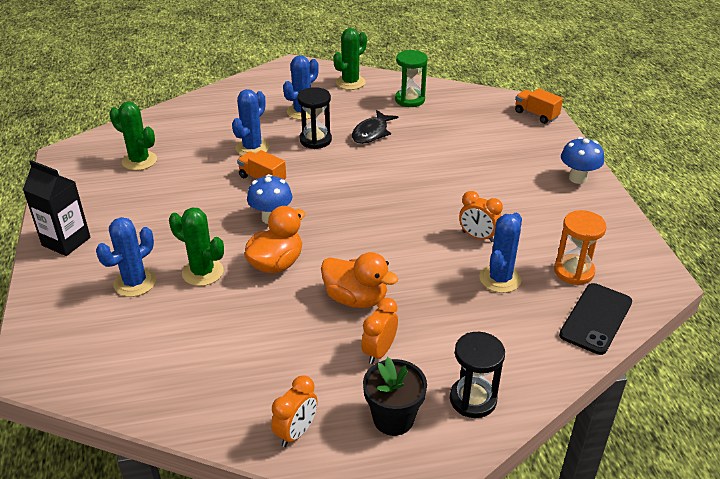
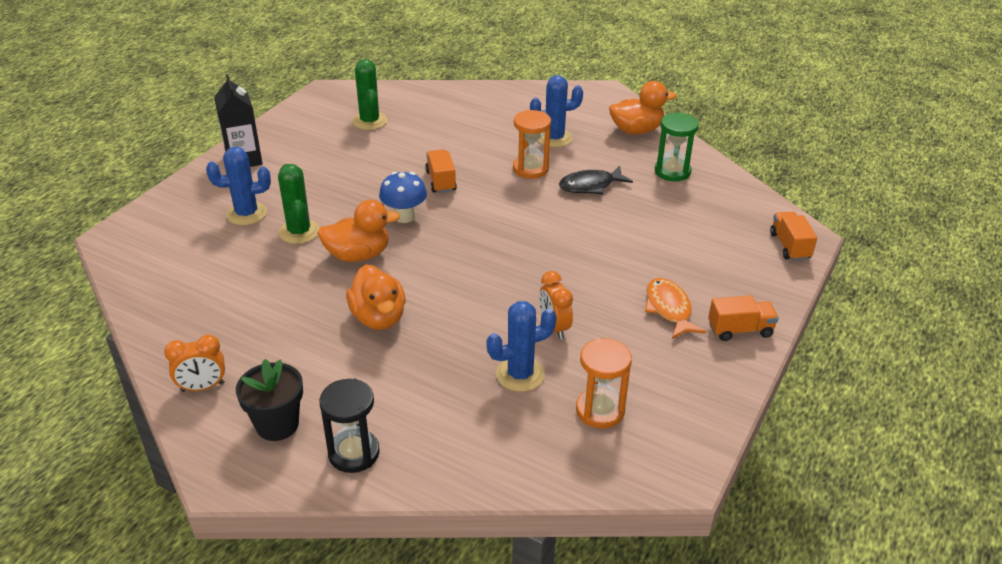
camera: 40 degrees right, 0 degrees up
(252, 148) = (468, 151): blue cactus -> none
(315, 140) = (530, 169): black hourglass -> orange hourglass
(350, 82) = (636, 130): green cactus -> orange duck
(379, 351) = (338, 369): orange clock -> none
(525, 187) = (669, 309): none -> orange fish
(578, 178) = (740, 330): blue mushroom -> orange truck
(596, 318) = (557, 463): black phone -> none

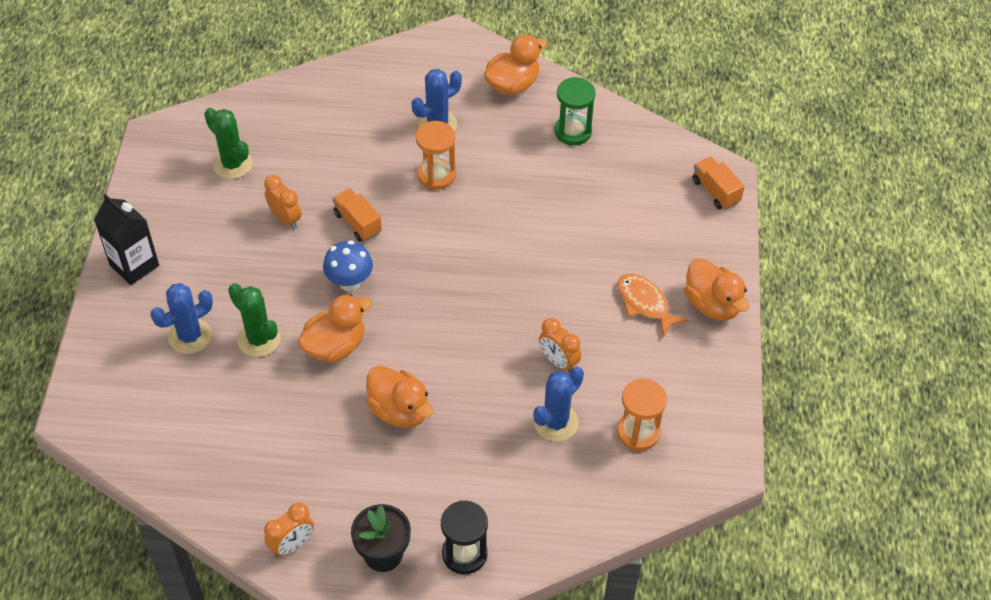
camera: 25 degrees left, 15 degrees up
(384, 163) = (285, 219): none -> orange clock
(590, 186) = (505, 178): black fish -> none
(740, 330) = (712, 304): orange truck -> orange duck

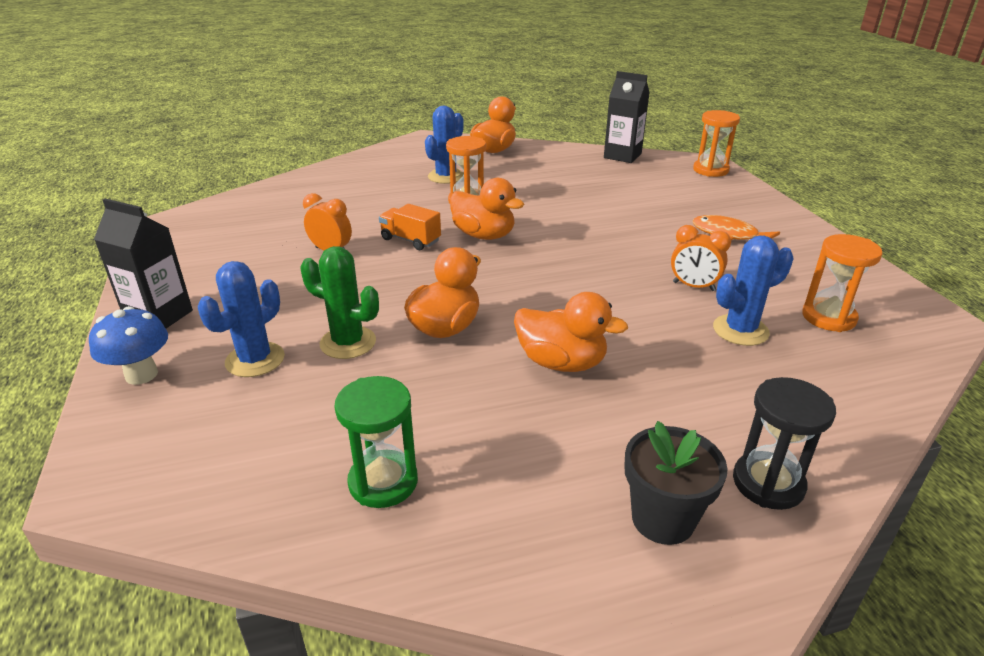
camera: 20 degrees left, 20 degrees down
(233, 164) = (255, 228): green cactus -> none
(292, 545) = (521, 551): orange clock -> none
(349, 282) = (429, 278): blue mushroom -> blue mushroom (141, 375)
(556, 422) = (740, 330): blue cactus -> blue cactus turned 45 degrees clockwise
(573, 131) = (565, 162): green hourglass -> green hourglass (383, 482)
(642, 136) = (622, 156): none -> black carton
(712, 304) = (785, 224): orange duck -> orange duck (484, 235)
(715, 191) = (710, 170): orange truck -> orange hourglass

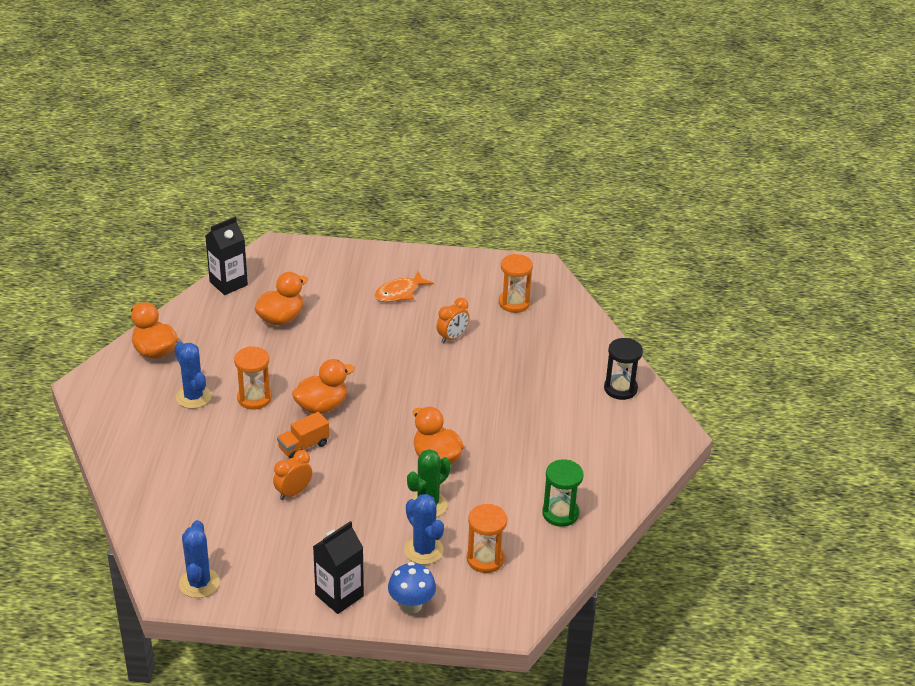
camera: 70 degrees left, 5 degrees up
(561, 363) = (498, 421): orange duck -> orange duck (281, 318)
(662, 519) = (625, 429): black flower pot -> none
(710, 170) = (293, 251): orange hourglass -> orange hourglass (485, 559)
(740, 330) = (507, 341): blue cactus -> blue cactus (199, 583)

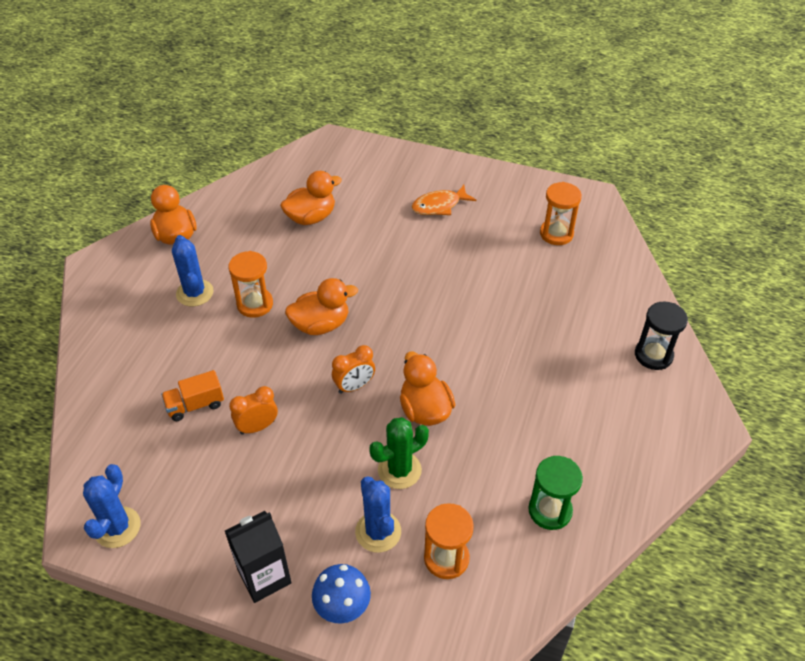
camera: 15 degrees right, 10 degrees up
(228, 283) = (273, 172): black carton -> none
(303, 446) = (286, 370): orange truck -> orange truck (195, 405)
(452, 337) = (481, 264): orange clock -> orange clock (354, 386)

